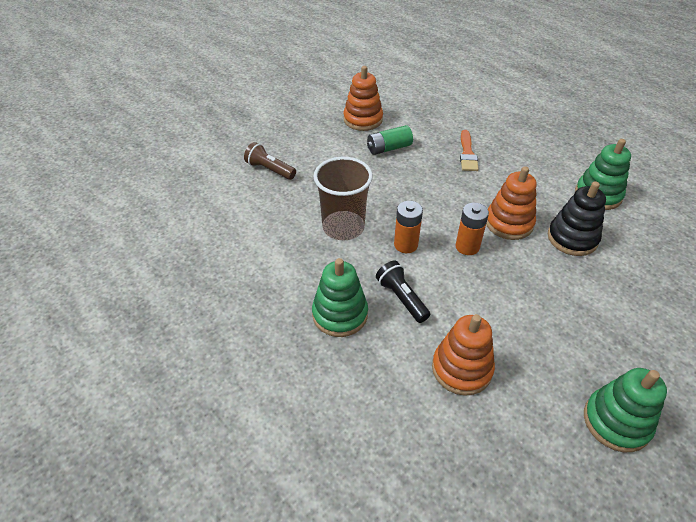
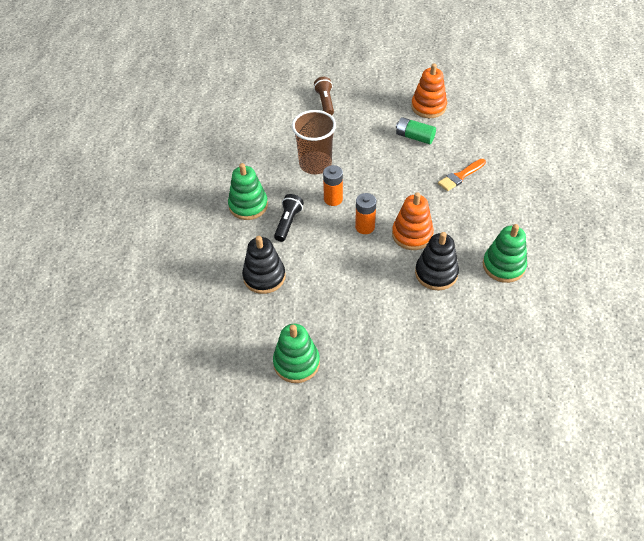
camera: 50 degrees right, 5 degrees up
(461, 369) = (264, 277): orange stacking toy -> black stacking toy

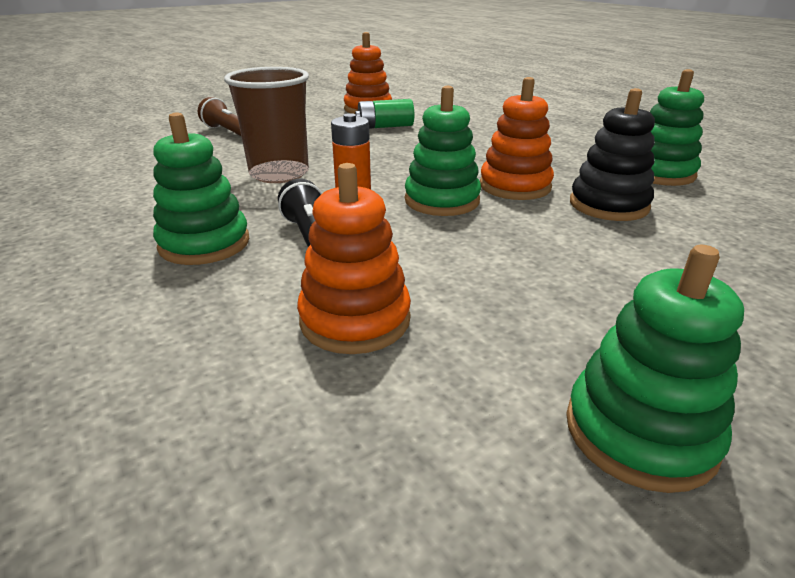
camera: 40 degrees left, 20 degrees down
(264, 277) = (355, 319): black stacking toy -> orange stacking toy
(365, 227) = (442, 200): orange battery -> green stacking toy
(460, 176) = (484, 135): orange brush -> none

